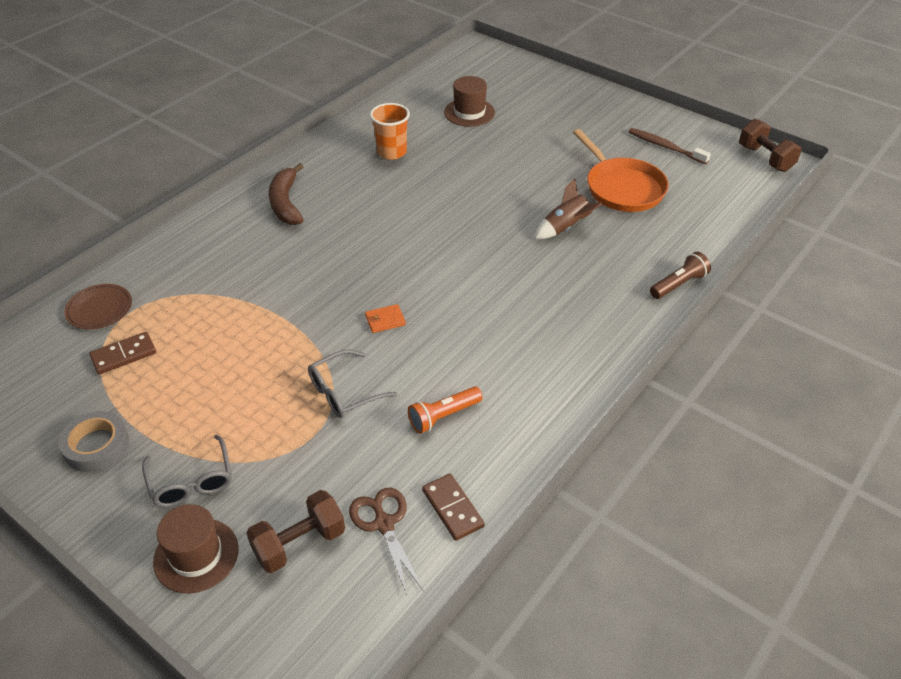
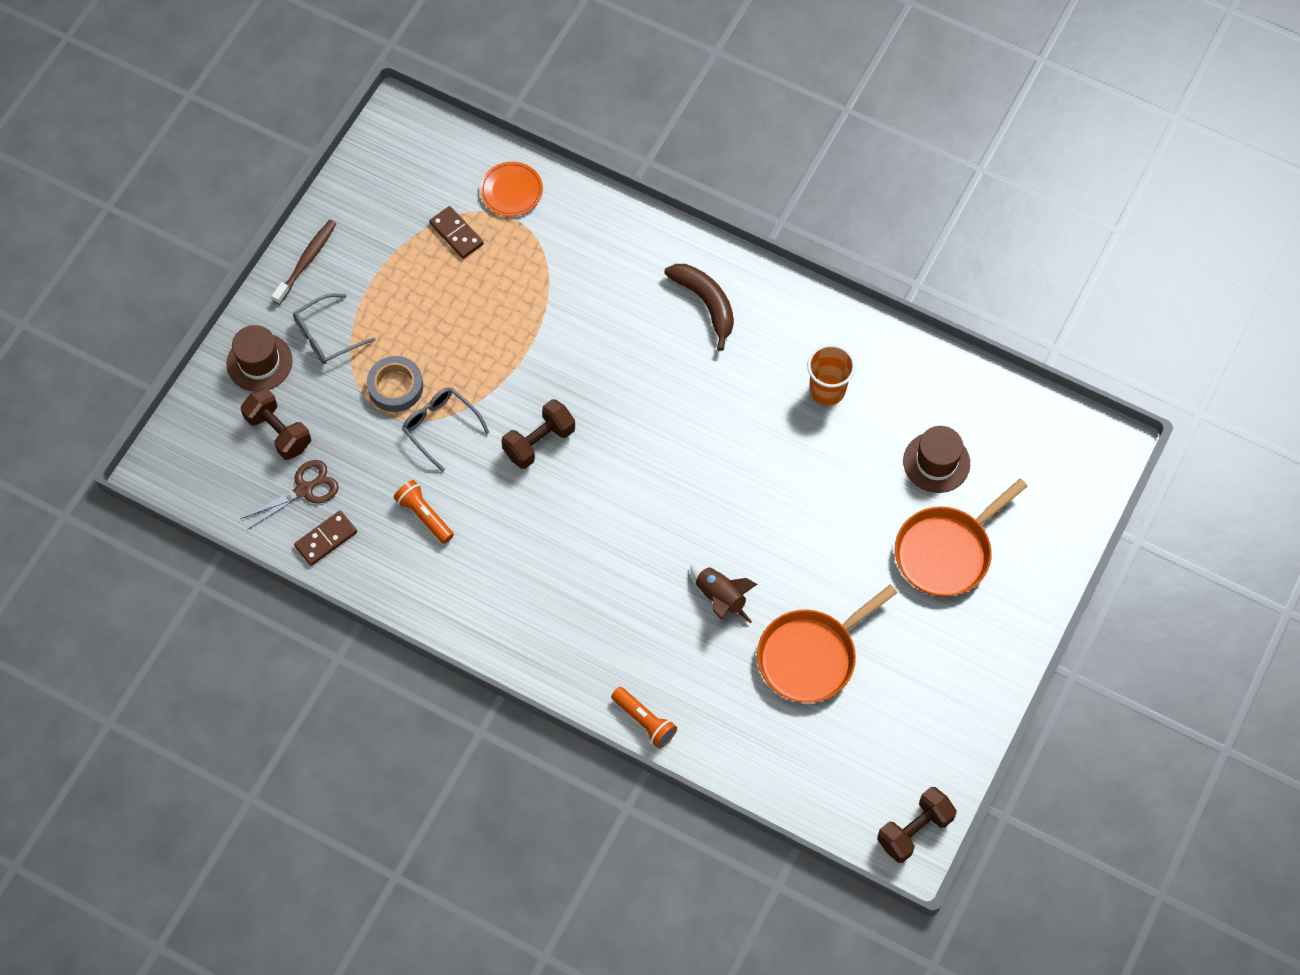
camera: 80 degrees right, 20 degrees up
(96, 445) = (353, 253): grey tape -> grey tape (395, 387)
(99, 309) = (511, 191): brown plate -> orange plate
(286, 203) = (706, 304): brown banana -> brown banana turned 75 degrees clockwise
(385, 320) = (539, 442): orange wallet -> brown dumbbell
(542, 117) = (946, 552): none -> orange pan
(665, 147) = (912, 705): brown toothbrush -> brown toothbrush (306, 261)
(678, 284) = (644, 721): brown flashlight -> orange flashlight

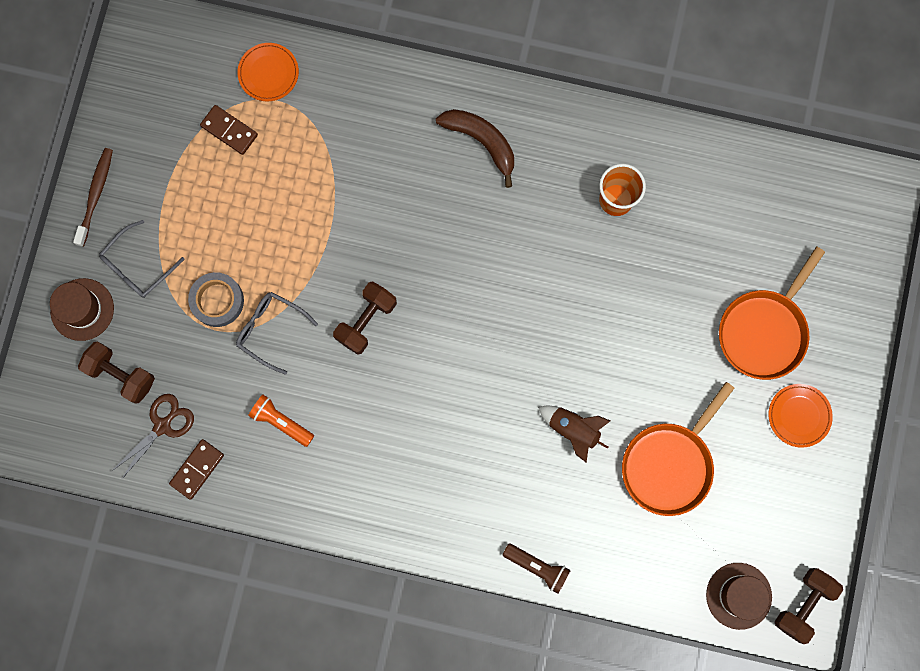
camera: 15 degrees left, 15 degrees up
(644, 721) = (537, 567): orange flashlight -> brown flashlight
(936, 462) = (733, 245): brown hat -> brown hat (738, 595)
(960, 643) = (799, 415): none -> orange plate

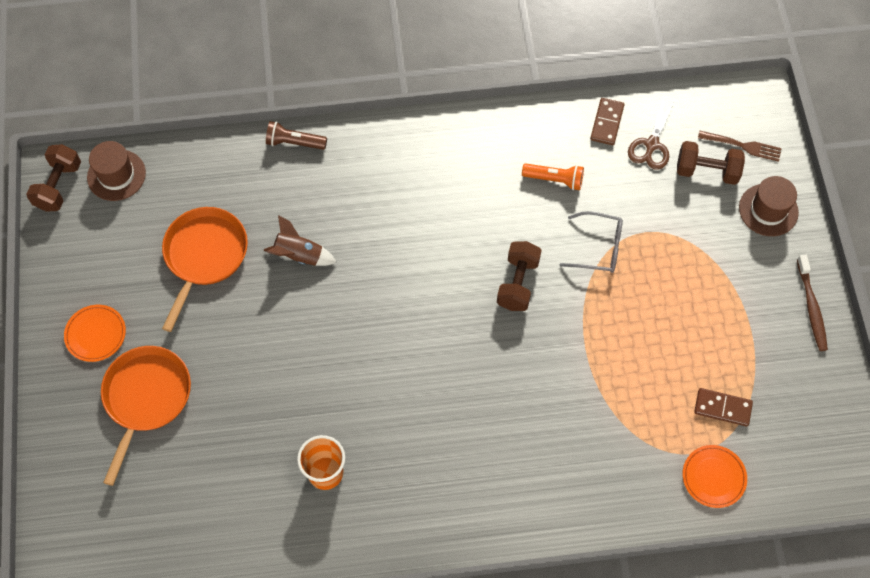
camera: 160 degrees right, 15 degrees down
(69, 389) = (743, 146): none -> brown fork
(137, 266) = (741, 260): grey glasses -> none
(217, 301) = (656, 255): grey tape -> none
(482, 142) = (477, 483): brown banana -> none

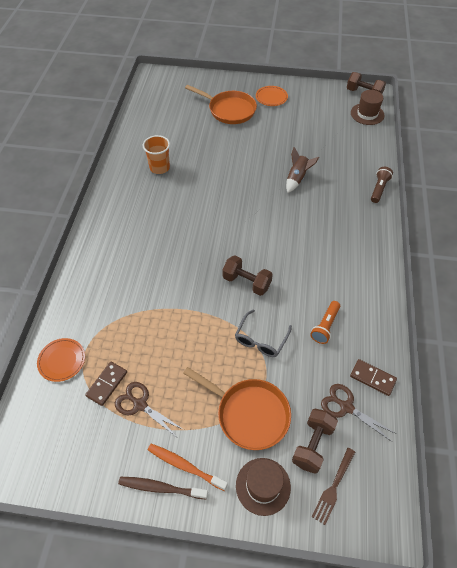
camera: 105 degrees right, 10 degrees down
(204, 256) = (307, 140): orange pan -> orange pan (249, 414)
(732, 360) = (140, 404): none -> brown scissors
(780, 290) = (185, 466): none -> orange toothbrush

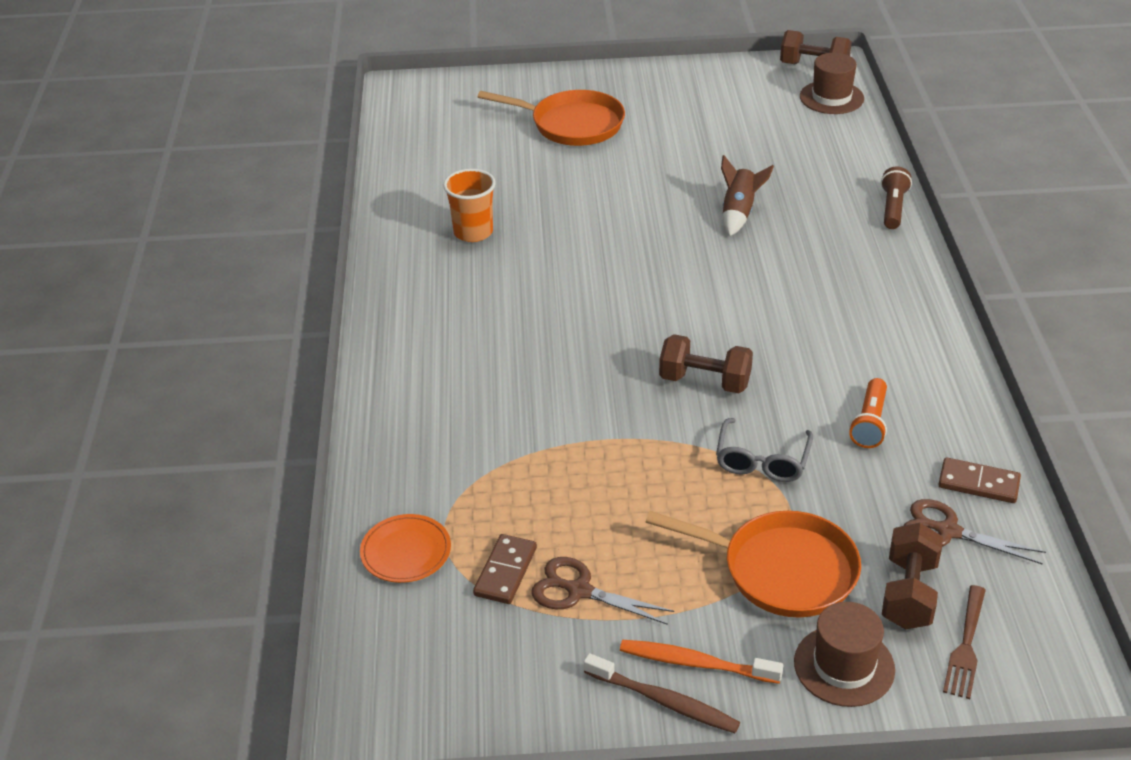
camera: 10 degrees left, 15 degrees down
(160, 488) = (664, 701): brown toothbrush -> brown toothbrush turned 150 degrees counterclockwise
(271, 97) = (644, 94): orange plate -> none

